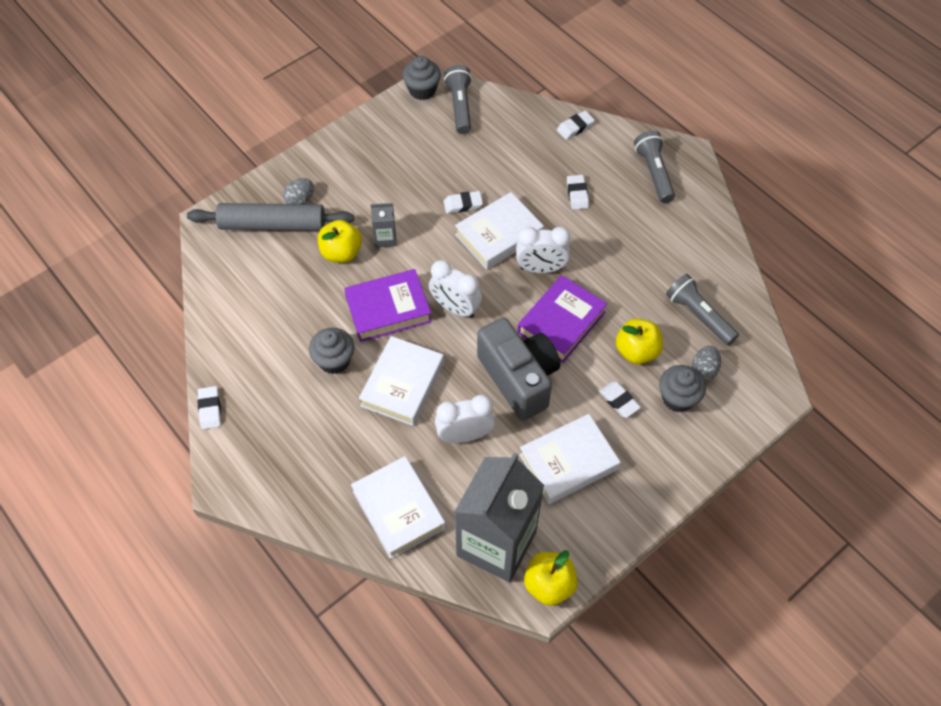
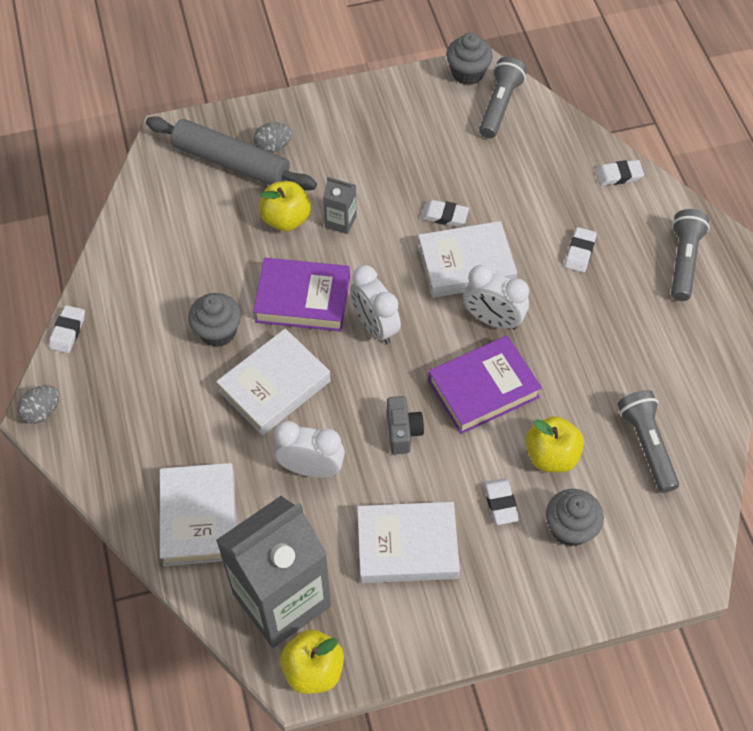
camera: 25 degrees right, 0 degrees up
(519, 378) = (402, 431): grey camera -> grey camera, size x0.47
(704, 370) = (618, 509): grey egg -> grey egg (42, 412)

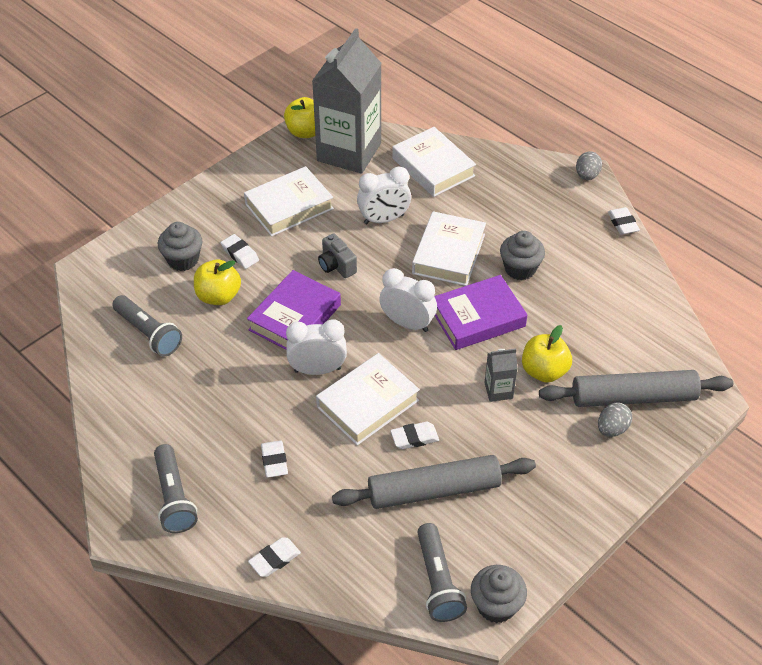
camera: 150 degrees right, 10 degrees down
(457, 168) = (434, 490): none -> grey rolling pin

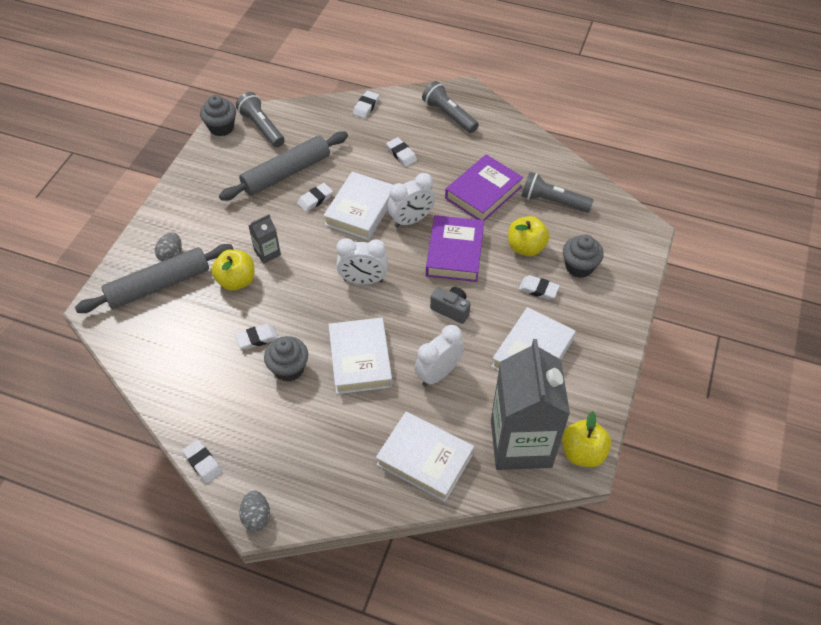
camera: 155 degrees right, 5 degrees up
(478, 318) = (308, 306): purple book -> purple book (483, 192)
(541, 305) = (257, 338): none -> white eraser

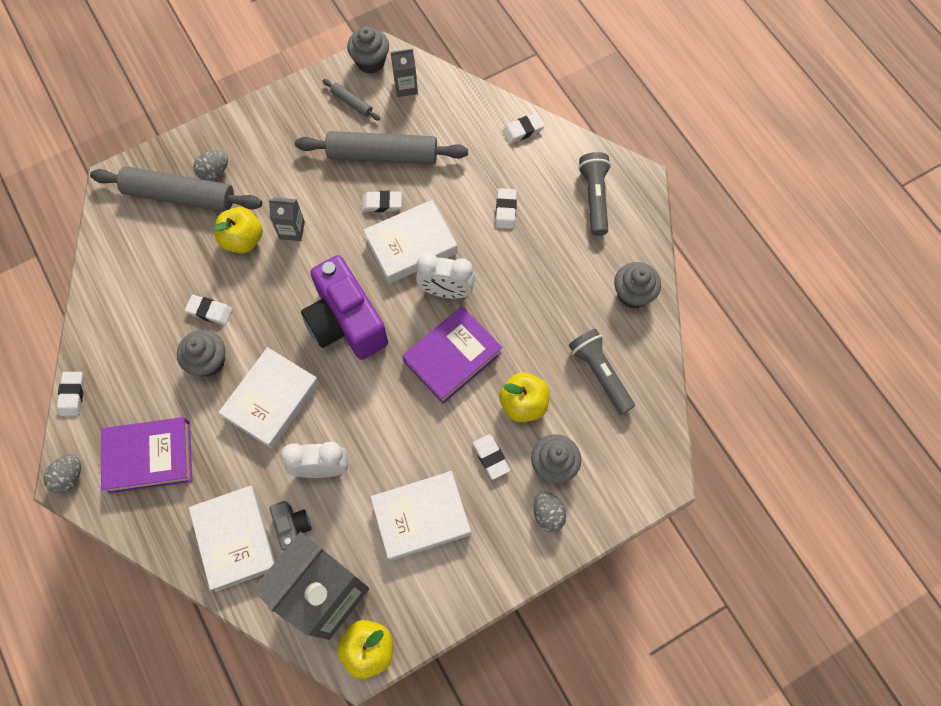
camera: 40 degrees right, 15 degrees up
(233, 157) = (351, 103): none -> grey rolling pin
(262, 127) = (406, 87): grey flashlight -> grey carton
(363, 280) = (346, 322): white clock -> purple camera
(451, 309) = (393, 414): grey camera -> grey camera (293, 527)
(483, 192) = (542, 312): purple book -> purple book (149, 457)
(526, 149) = (633, 294): none -> grey cupcake
(605, 295) = (547, 514): none -> grey egg

